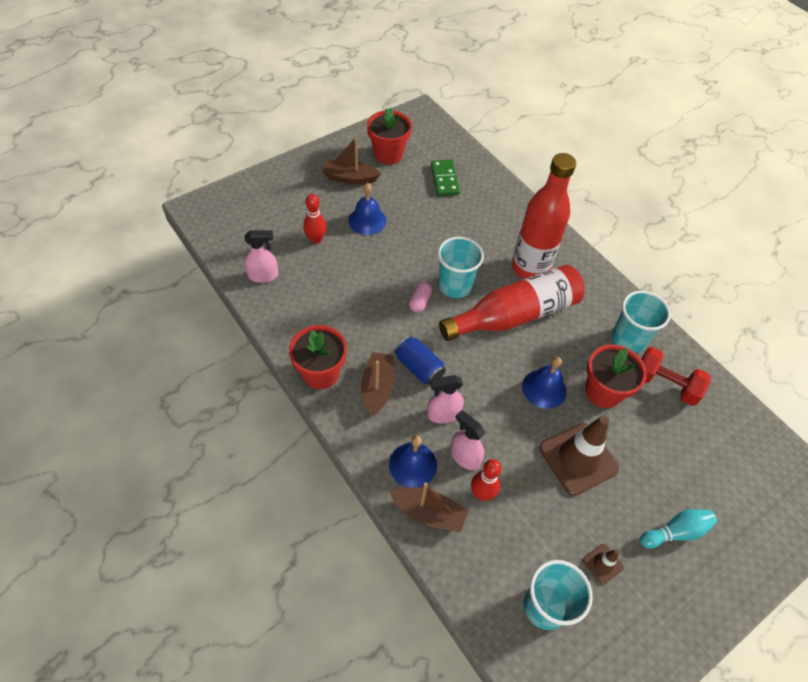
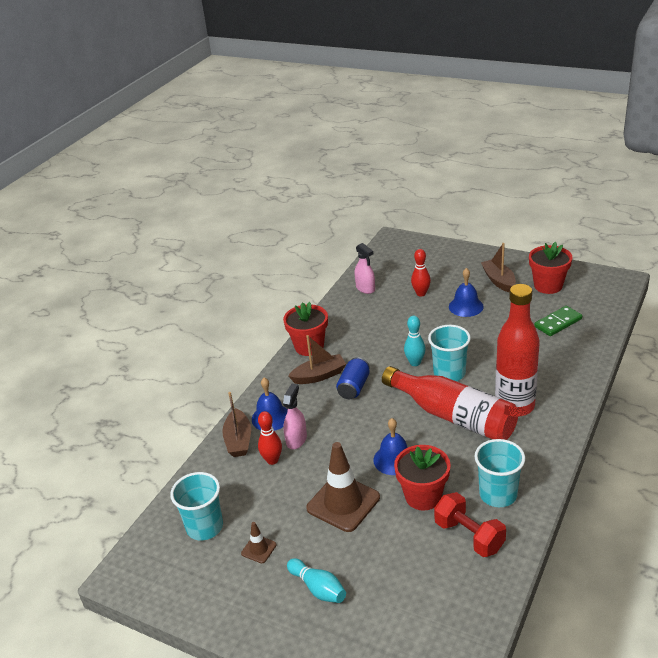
camera: 70 degrees right, 20 degrees down
(420, 301) = (415, 363): pink capsule -> turquoise bowling pin
(443, 414) = (324, 415): pink spray bottle -> none
(665, 384) = (469, 536): red dumbbell -> red dumbbell turned 45 degrees counterclockwise

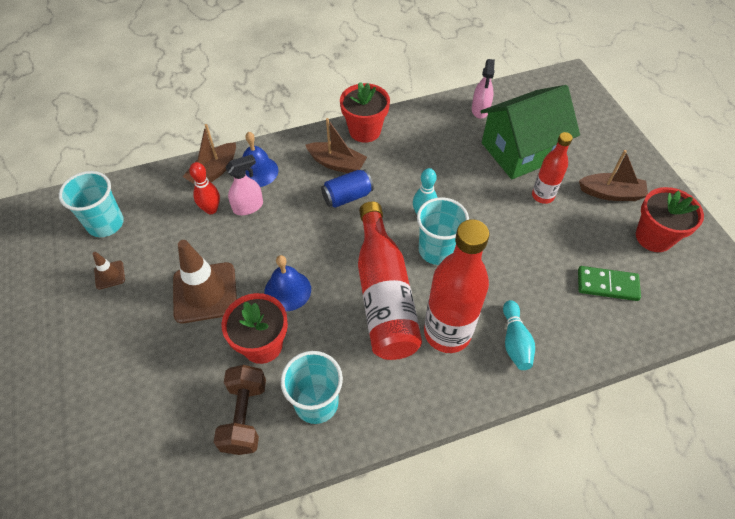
camera: 40 degrees right, 20 degrees up
(318, 588) = (98, 346): turquoise bowling pin -> turquoise bowling pin (515, 341)
(421, 293) = (520, 151): red bowling pin -> green house
(466, 306) = (542, 196): blue bell -> red bottle
(469, 536) = (245, 416): red dumbbell -> brown dumbbell
(499, 281) = (611, 193): brown boat -> brown boat turned 75 degrees clockwise

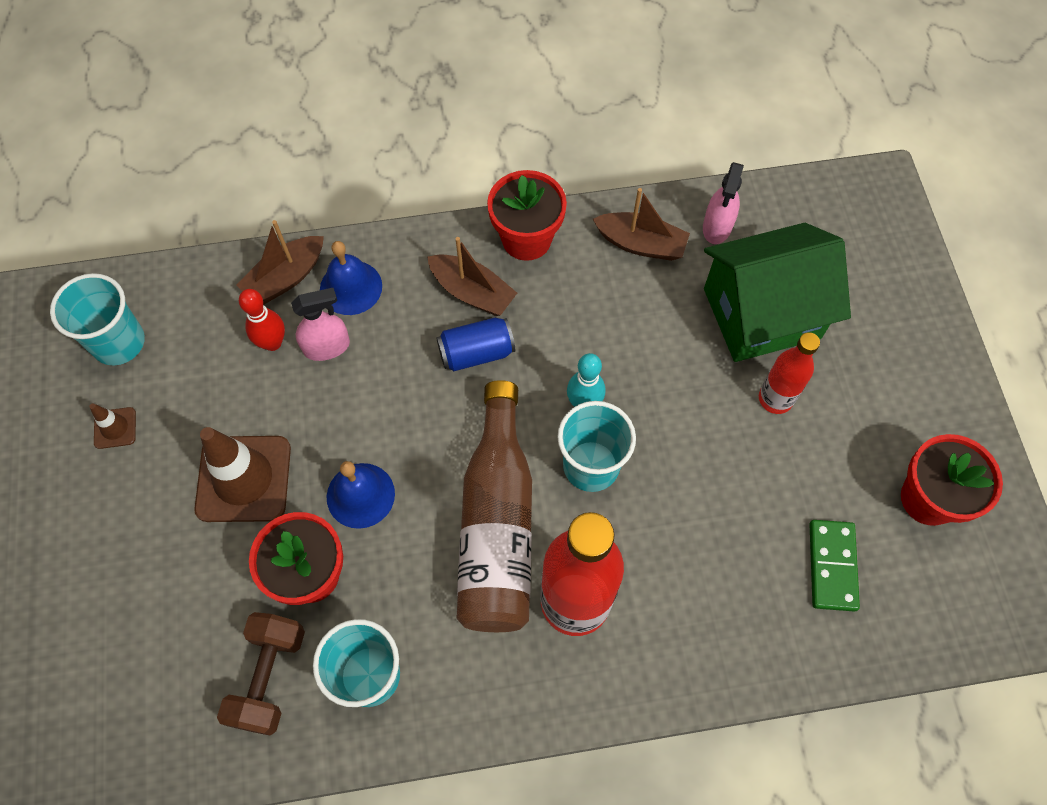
camera: 10 degrees right, 10 degrees up
(384, 294) = (497, 525): red bottle -> brown bottle
(515, 341) = (670, 632): turquoise bowling pin -> none
(607, 285) = (832, 566): green domino -> green domino turned 75 degrees clockwise
(611, 193) = (884, 412): brown boat -> brown boat (641, 244)

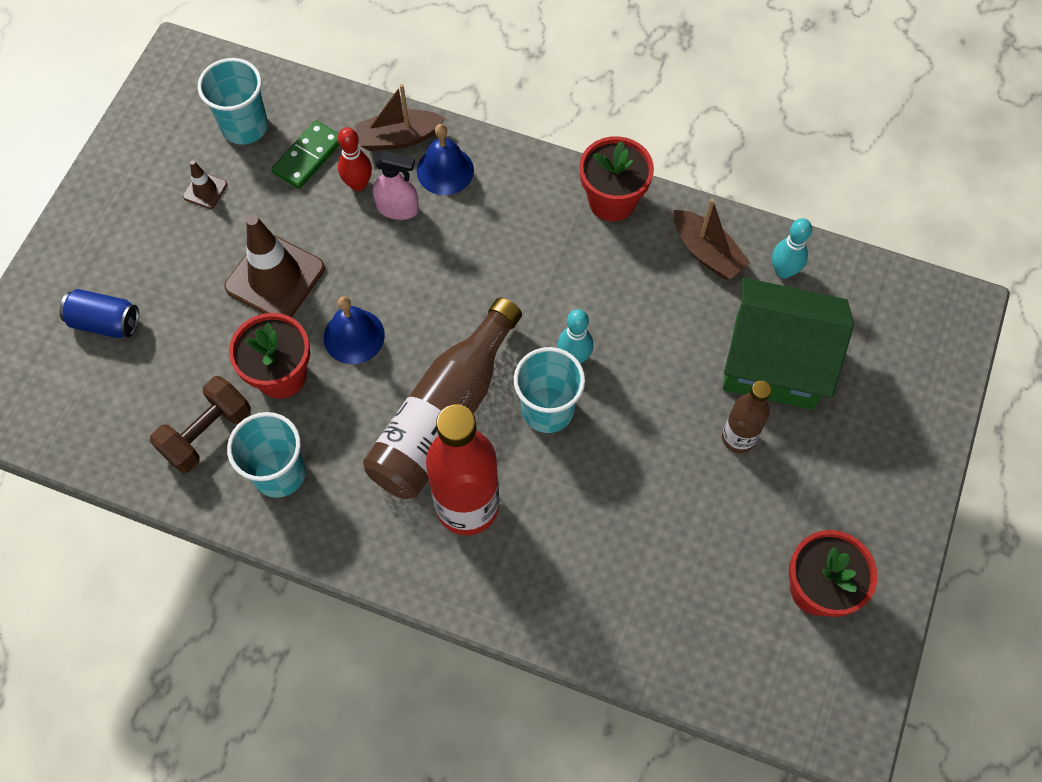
camera: 30 degrees right, 0 degrees up
(472, 292) = (539, 222): brown boat -> none
(476, 353) = (512, 273): blue can -> blue can (105, 322)
(717, 227) = (783, 271): pink spray bottle -> turquoise bowling pin
(775, 399) = (738, 438): red bottle -> brown bottle
(832, 566) = (695, 595): green domino -> green domino (308, 157)

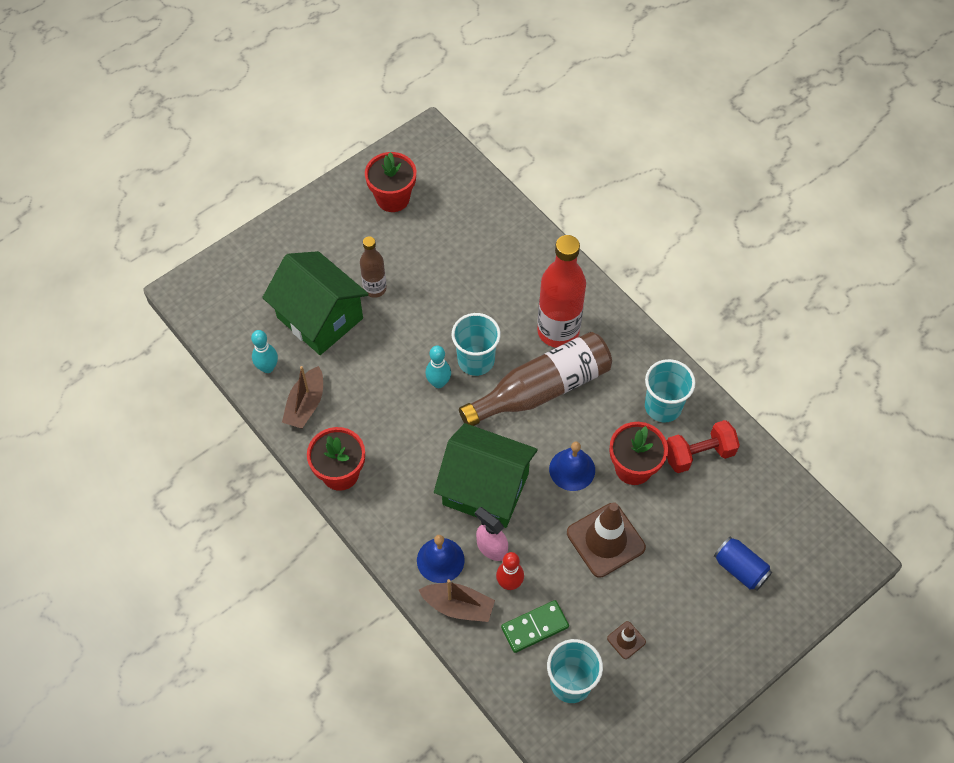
camera: 150 degrees left, 5 degrees down
(207, 433) = (698, 454): brown dumbbell -> red dumbbell
(441, 264) = (485, 489): none -> green house
(707, 252) = (305, 404): brown boat -> brown boat turned 150 degrees counterclockwise

